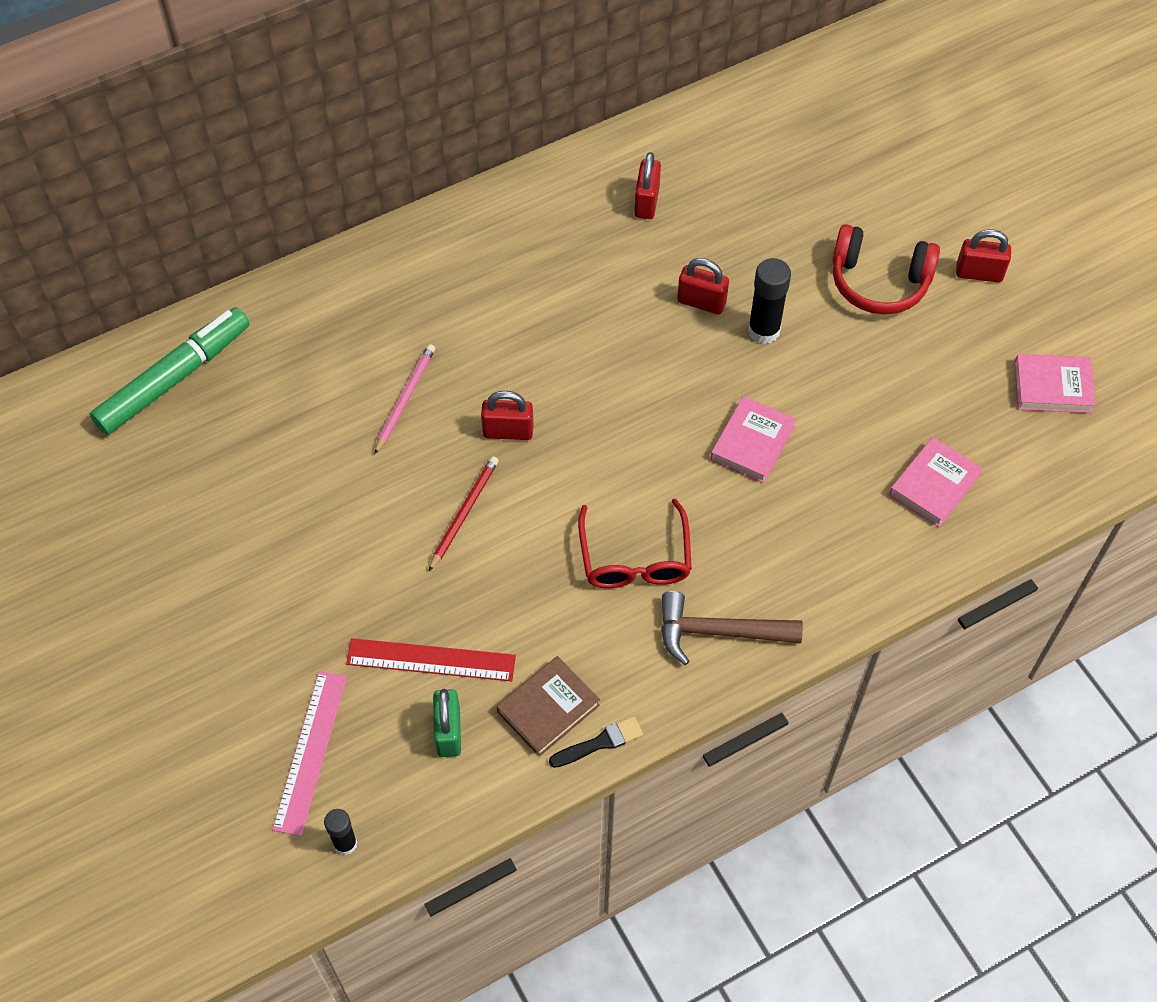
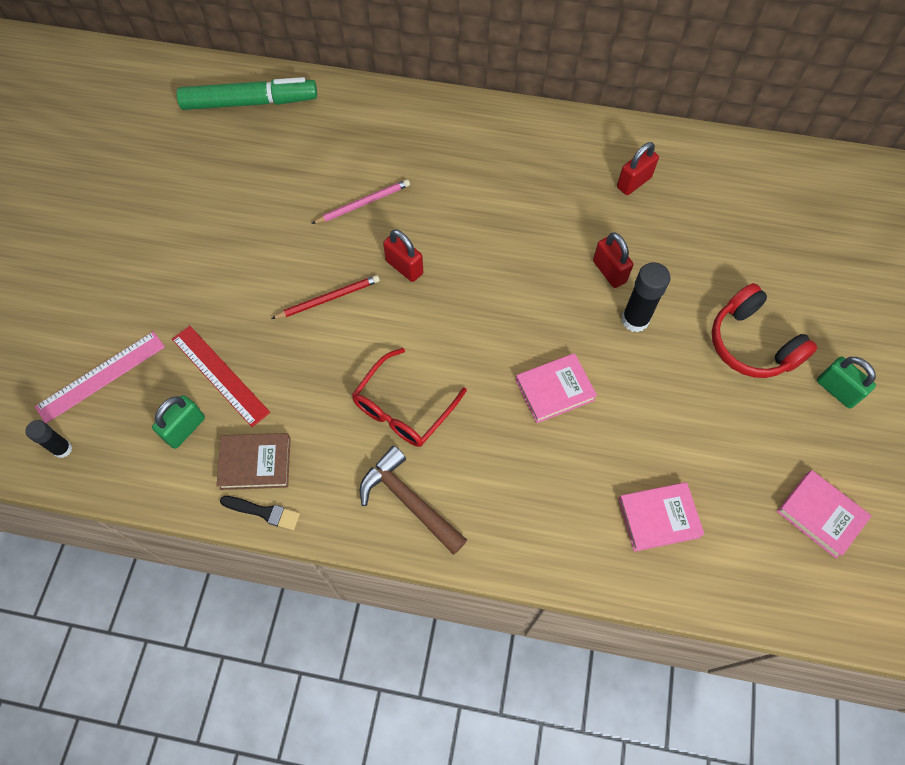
camera: 40 degrees right, 5 degrees up
(979, 273) = (836, 390): red padlock -> green padlock

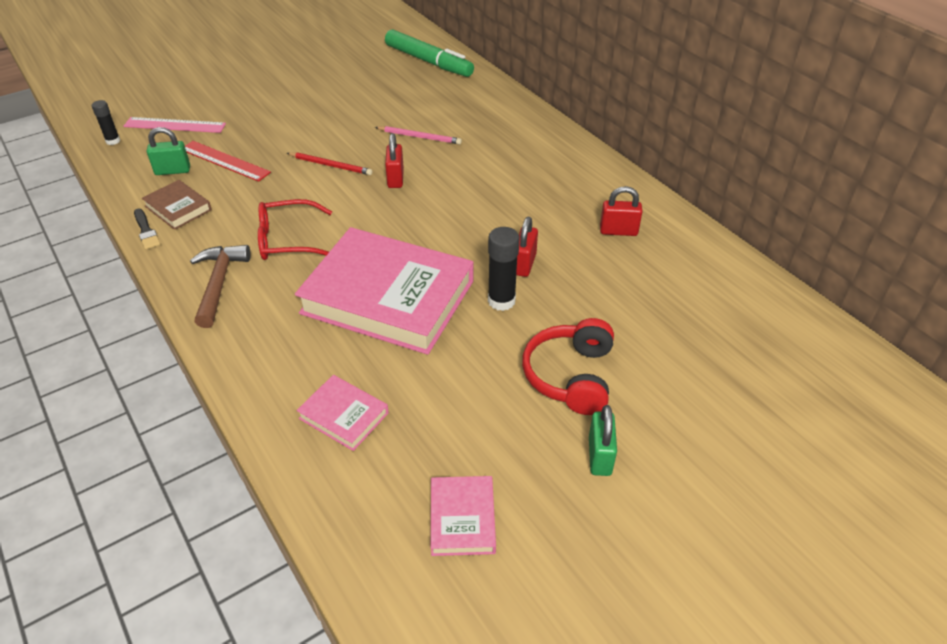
camera: 45 degrees right, 20 degrees down
(220, 375) = (225, 161): red ruler -> red ruler turned 60 degrees counterclockwise
(554, 390) = (388, 297): pink book -> pink book, size x2.28

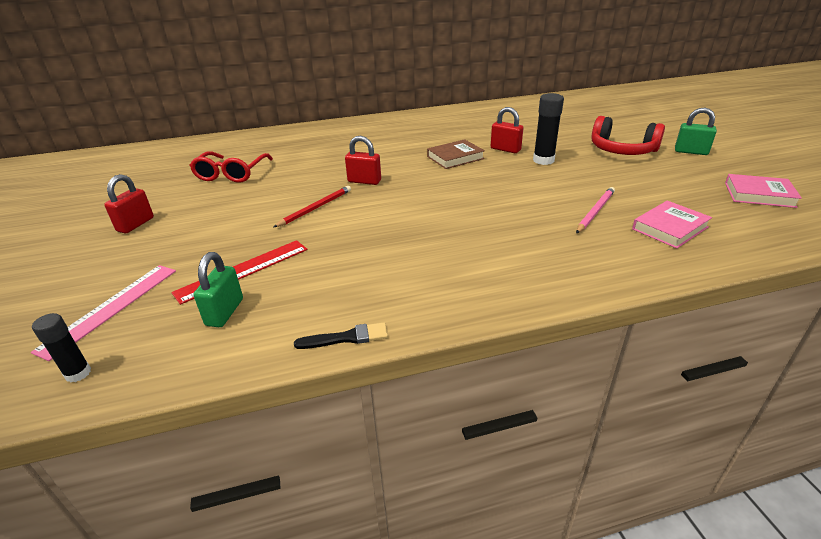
camera: 70 degrees left, 10 degrees down
(178, 208) = (314, 309): brown book -> brown book (455, 157)
(219, 283) = (477, 283): brown hammer -> none
(288, 240) = (424, 238): red glasses -> red glasses (231, 173)
(388, 297) = (527, 198): pink book -> none
(419, 137) = (310, 166): pink pencil -> pink pencil (595, 211)
(428, 61) = (192, 151): green marker -> none
(618, 231) = (482, 121): red padlock -> red padlock (135, 224)

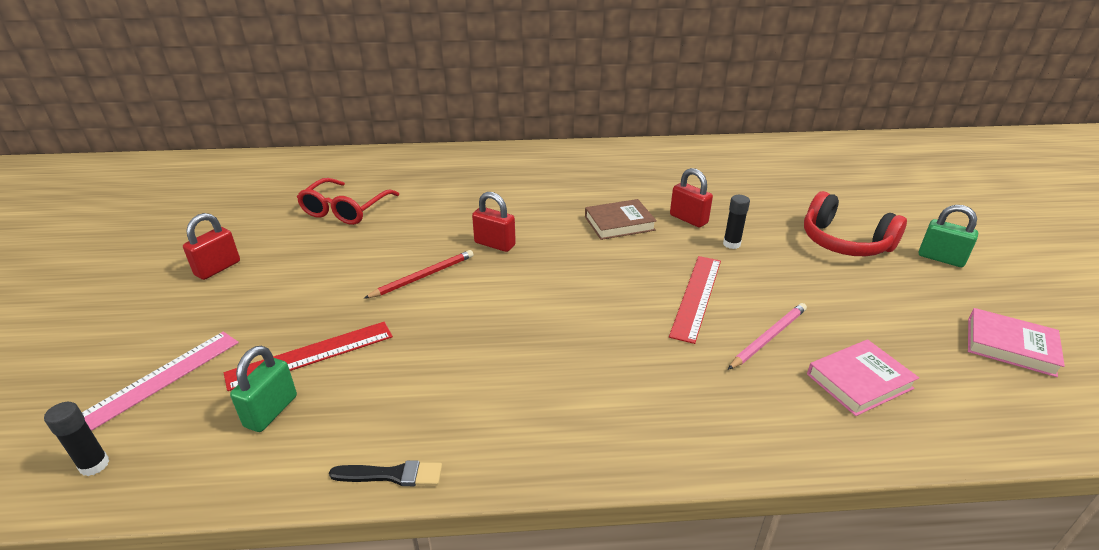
camera: 10 degrees right, 0 degrees up
(532, 194) = (696, 296): none -> red ruler
(543, 160) = (731, 244): black glue stick -> black glue stick, size x0.62

